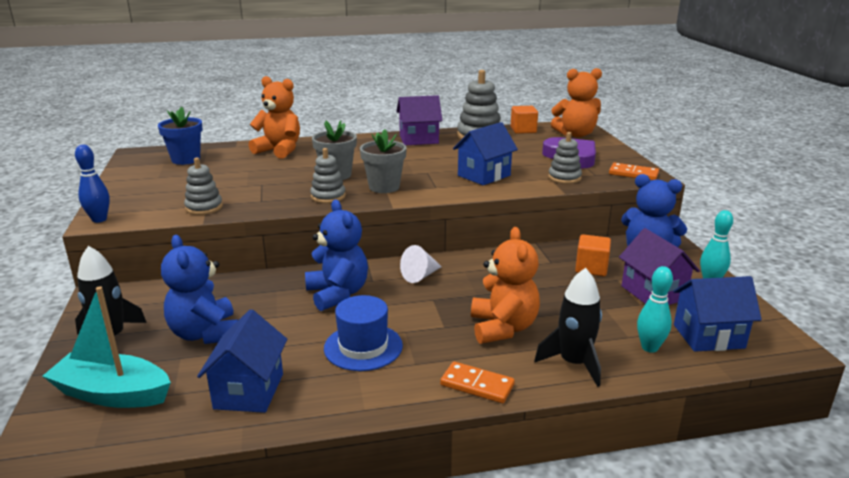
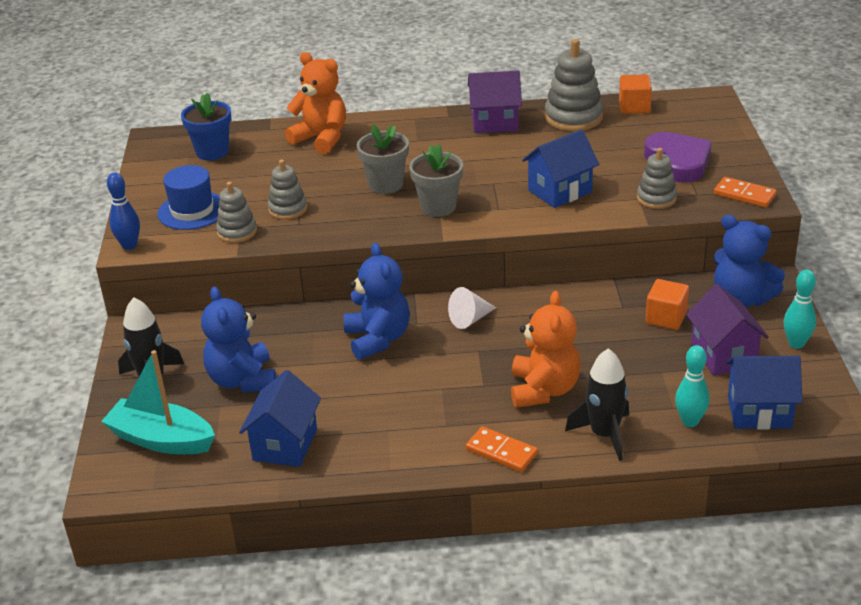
camera: 10 degrees right, 10 degrees up
(328, 196) = (373, 220): grey stacking toy -> grey stacking toy (288, 209)
(363, 347) = (397, 404): blue hat -> blue hat (192, 211)
(575, 134) = (700, 117): orange teddy bear -> none

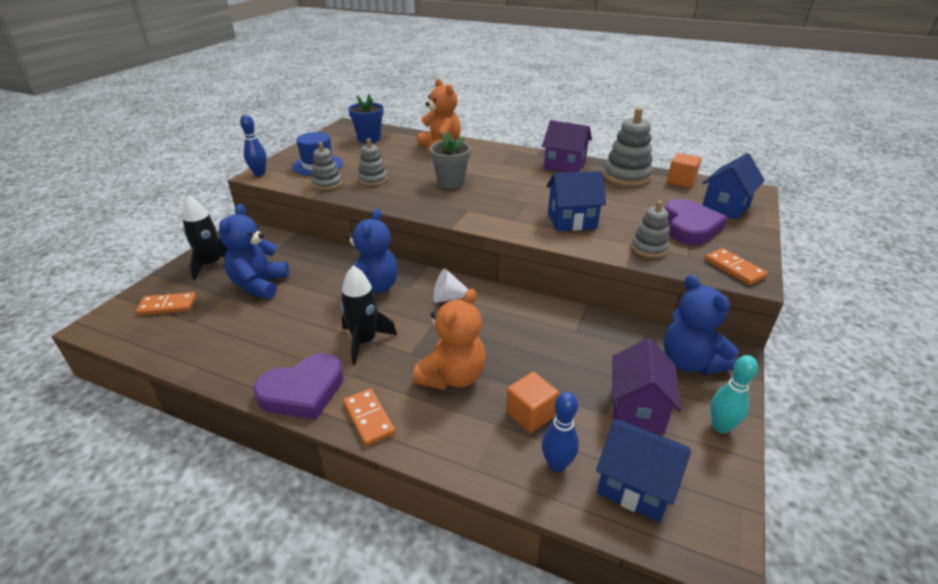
camera: 25 degrees right, 0 degrees up
(161, 439) = (167, 306): turquoise boat -> orange domino
(285, 444) = (230, 342): blue house -> blue house (725, 207)
(415, 456) = (303, 391): none -> purple heart
(438, 207) = (471, 206): grey flower pot -> none
(604, 434) = (467, 442): black rocket -> black rocket (364, 341)
(666, 318) = (607, 353): orange cube -> orange cube (530, 414)
(690, 421) = (557, 465): turquoise bowling pin -> blue bowling pin

